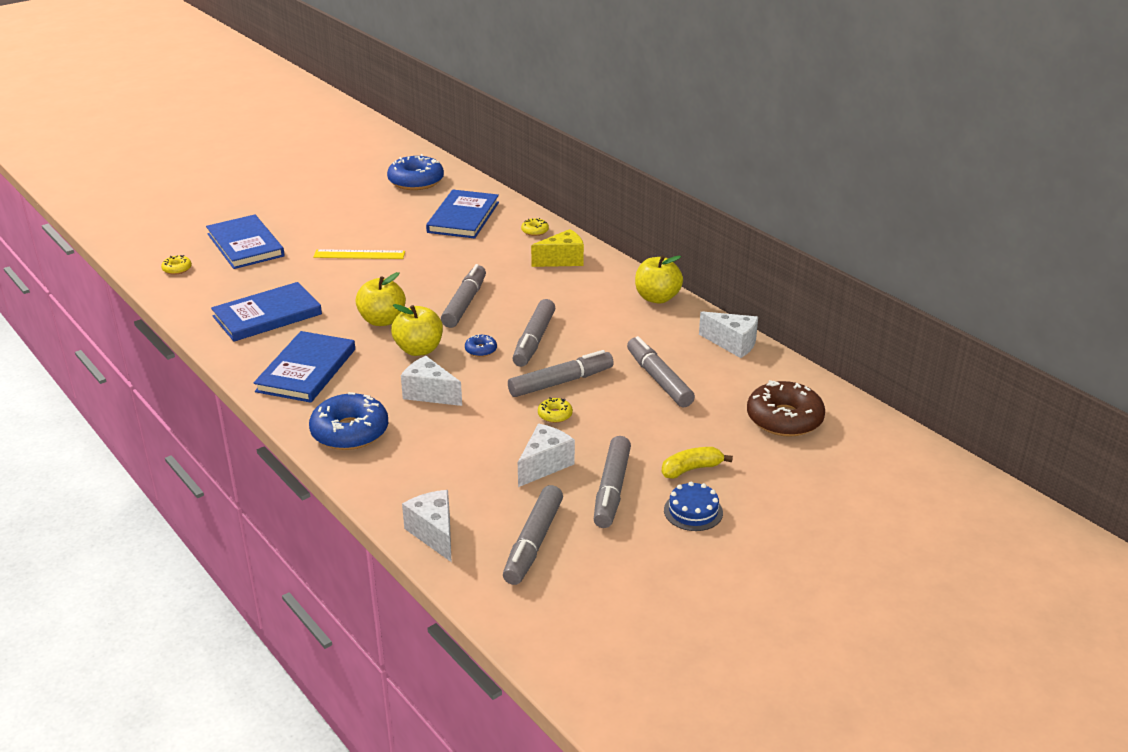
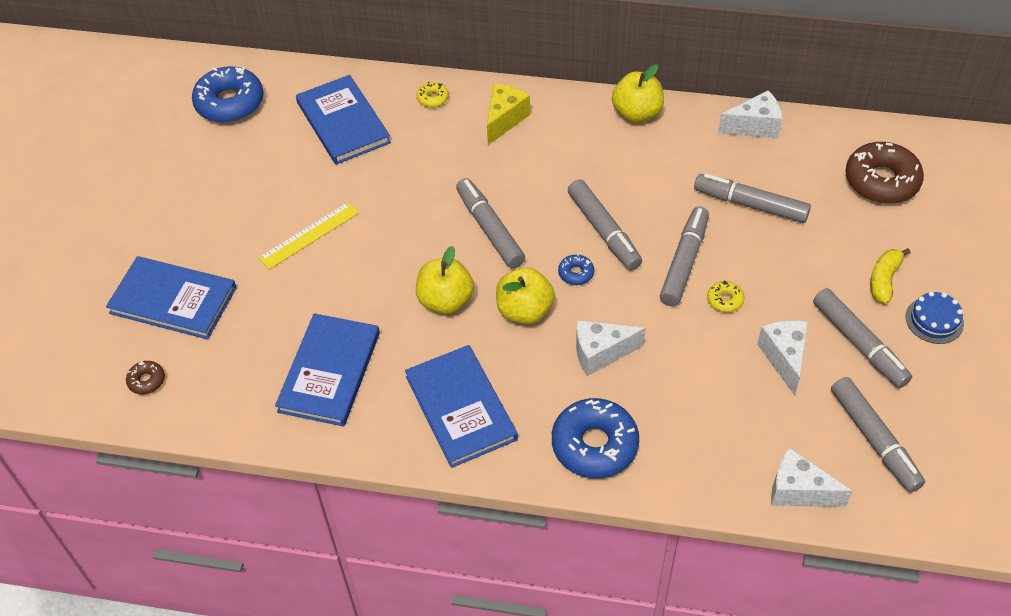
camera: 40 degrees left, 20 degrees up
(177, 269) = (146, 381): yellow donut -> brown donut

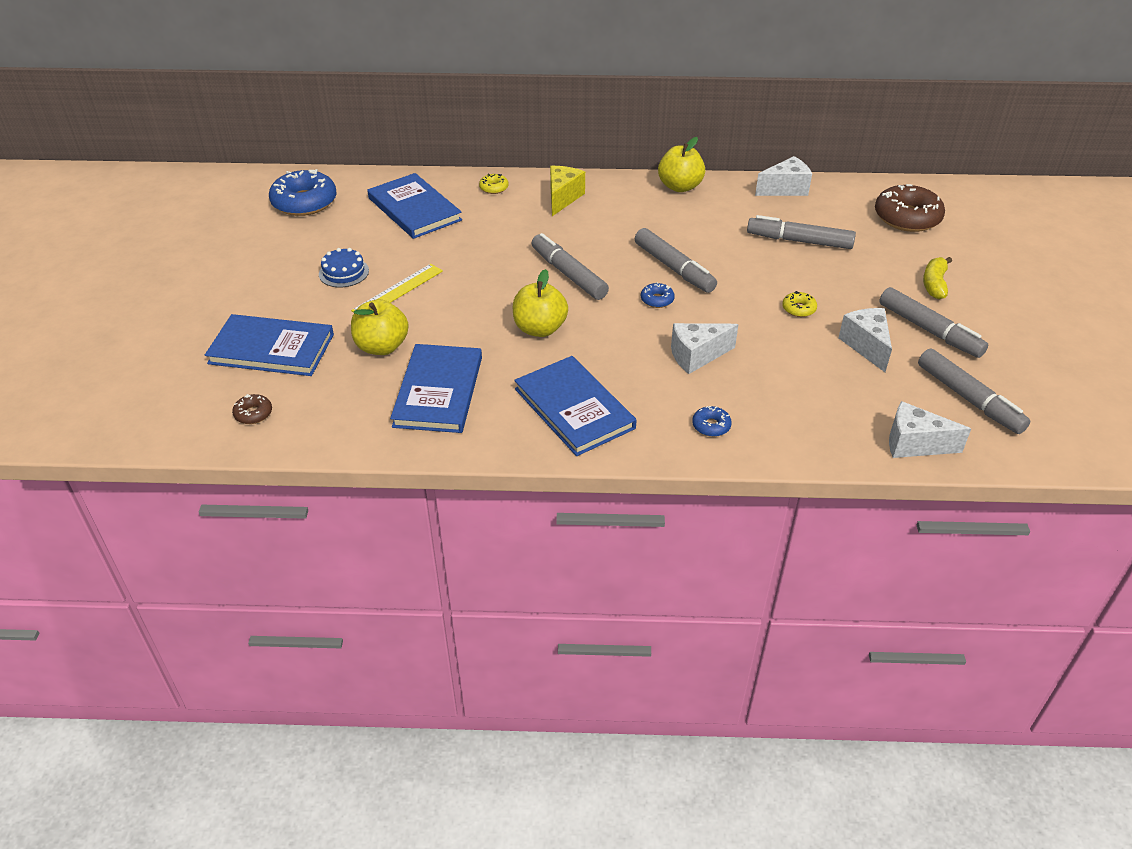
camera: 10 degrees left, 10 degrees down
(524, 311) = (616, 331): yellow apple -> yellow apple (382, 347)
(594, 445) = (711, 426): blue donut -> blue donut, size x0.46
(684, 262) = (753, 284): grey marker -> none
(934, 320) = (988, 308): blue cake -> blue cake (343, 272)

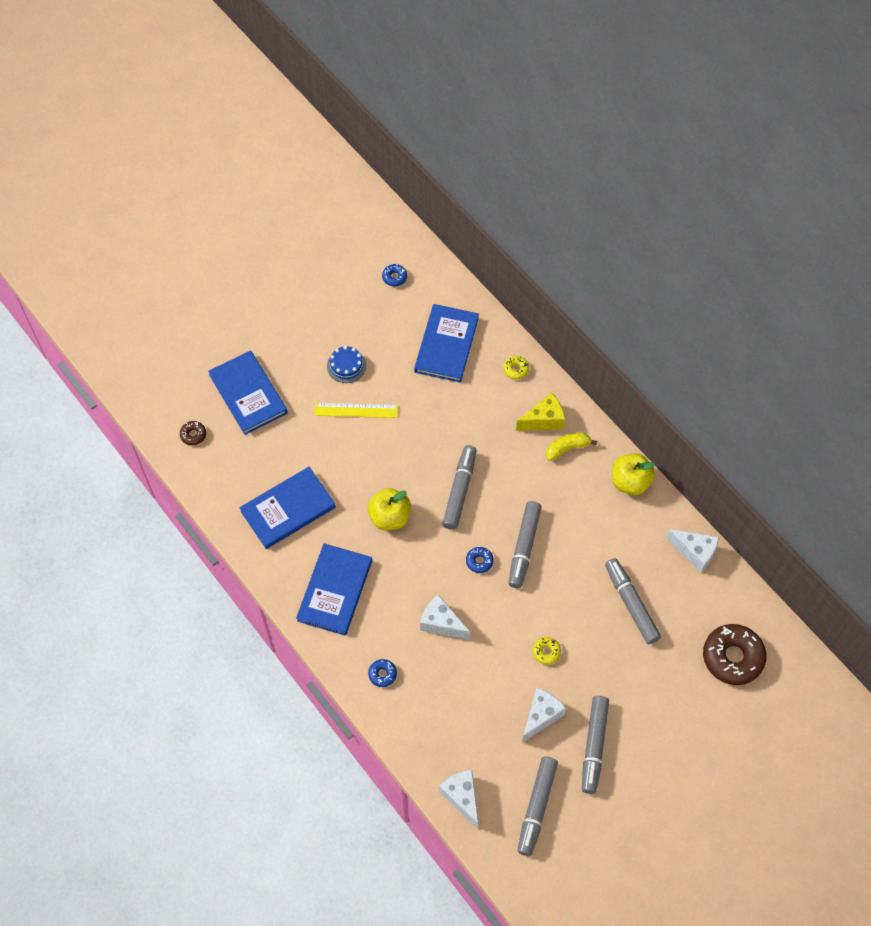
camera: 50 degrees right, 20 degrees up
(304, 202) = (394, 277): blue donut -> blue donut, size x0.46
(382, 347) = (299, 447): yellow apple -> none
(934, 284) = (656, 721): yellow banana -> yellow banana (567, 448)

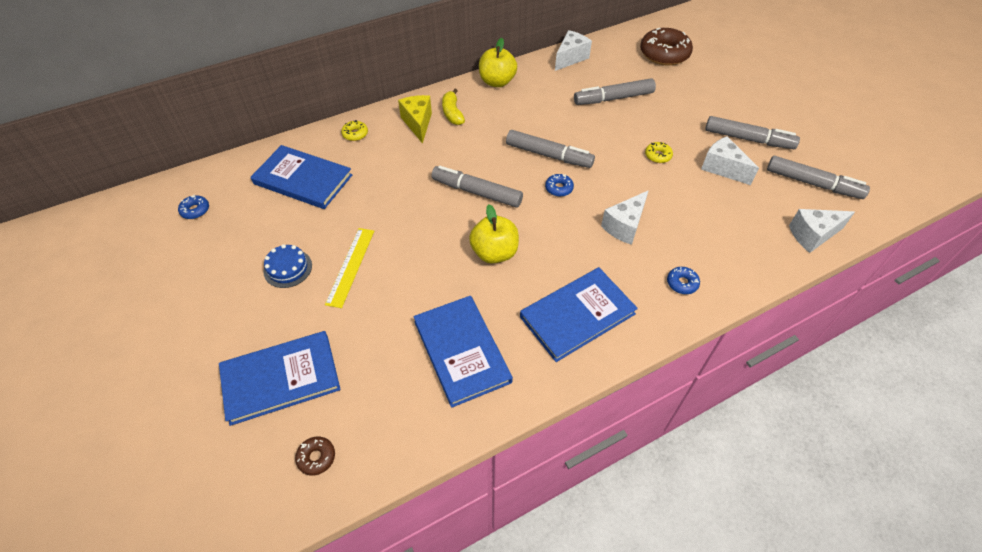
camera: 80 degrees left, 10 degrees down
(334, 590) = (577, 315): blue book -> blue book turned 60 degrees counterclockwise

